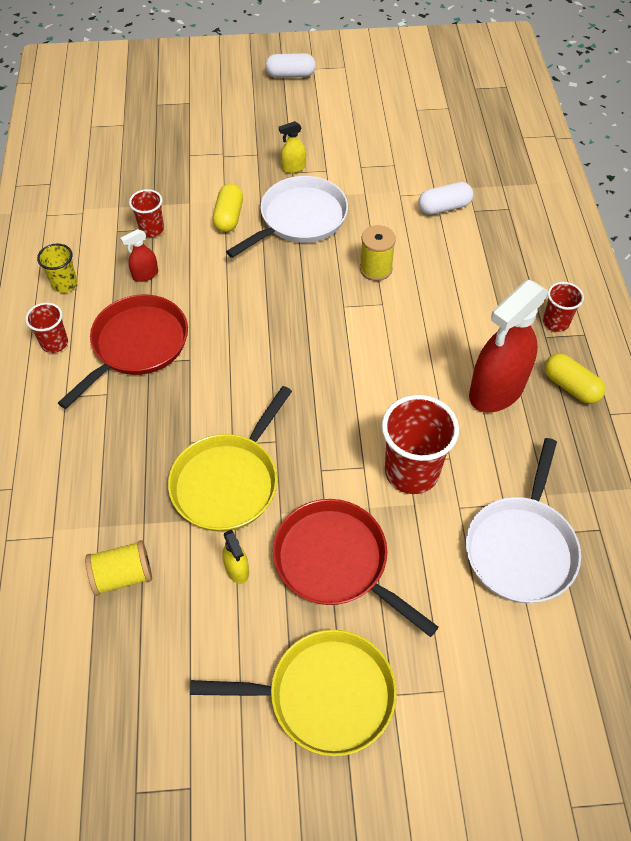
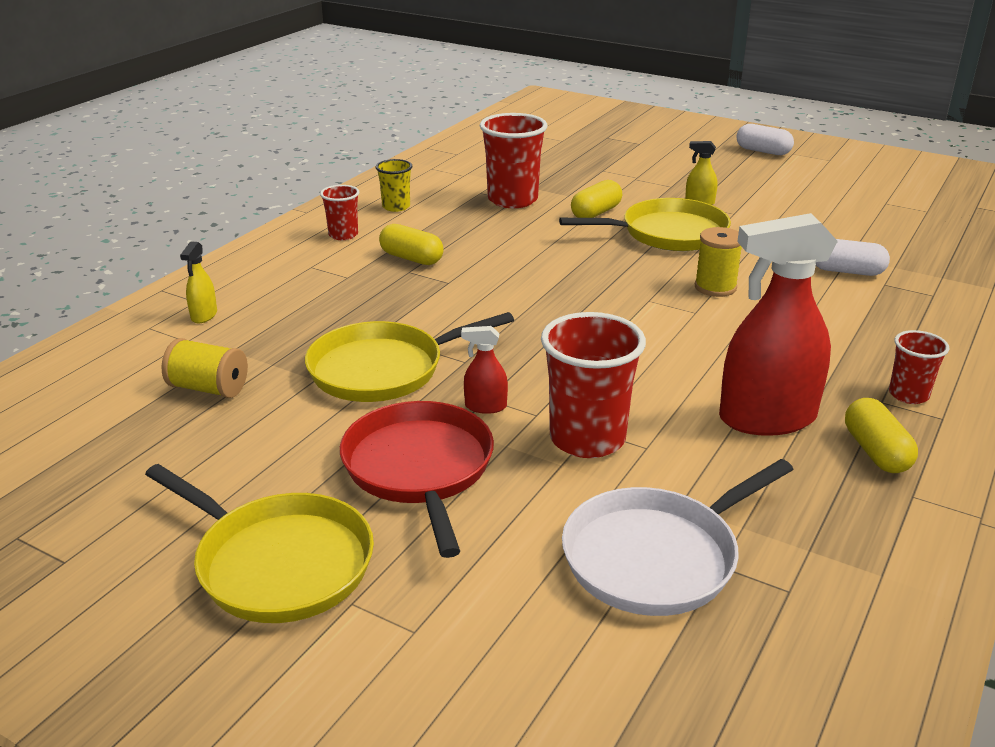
camera: 35 degrees right, 25 degrees down
(137, 345) = (411, 258): red pan -> yellow capsule
(145, 275) = (473, 222): red spray bottle -> red spray bottle (485, 406)
(151, 229) = (512, 200): red cup -> red cup, size x1.83
(237, 569) = (314, 430): yellow spray bottle -> yellow spray bottle (204, 315)
(300, 219) = (668, 233): white pan -> yellow pan

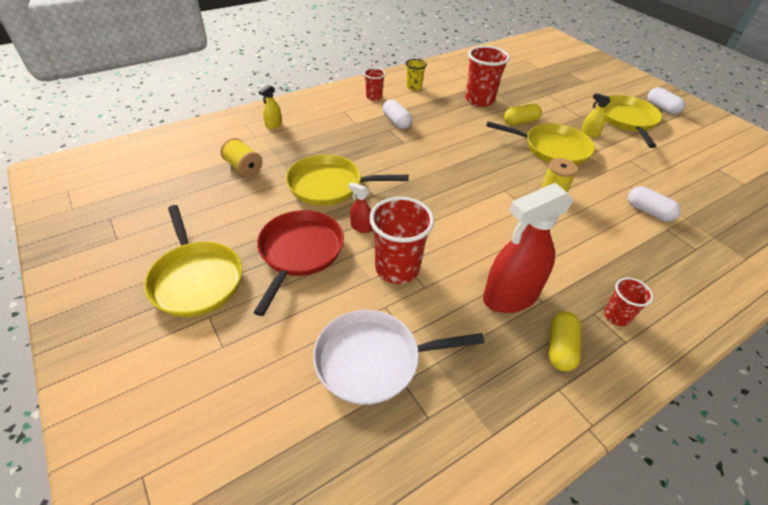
camera: 25 degrees right, 15 degrees up
(411, 258) = (396, 122): yellow capsule -> white capsule
(733, 176) = (627, 120): none -> yellow pan
(766, 418) = (510, 296): red spray bottle -> red spray bottle turned 45 degrees counterclockwise

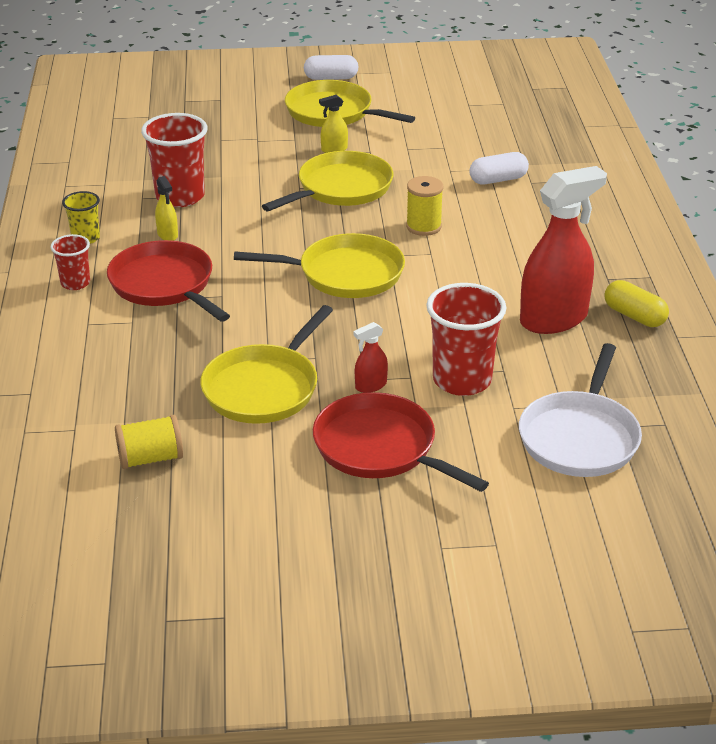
camera: 60 degrees left, 10 degrees down
(196, 279) = (368, 548): yellow pan -> yellow pan (345, 274)
(273, 125) = (57, 403): yellow spray bottle -> yellow spray bottle (167, 235)
(396, 122) = (164, 285): white capsule -> red pan
(510, 296) = (554, 319): red spray bottle -> red spray bottle turned 120 degrees counterclockwise
(520, 122) = (263, 187): yellow capsule -> none
(616, 316) = (618, 267): red cup -> none

